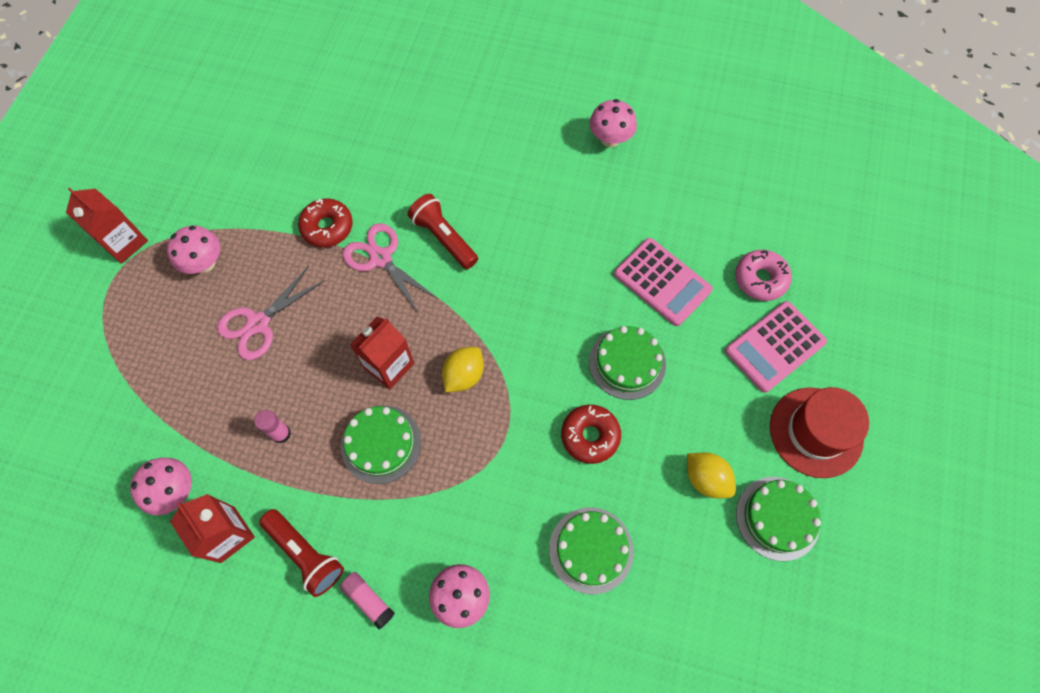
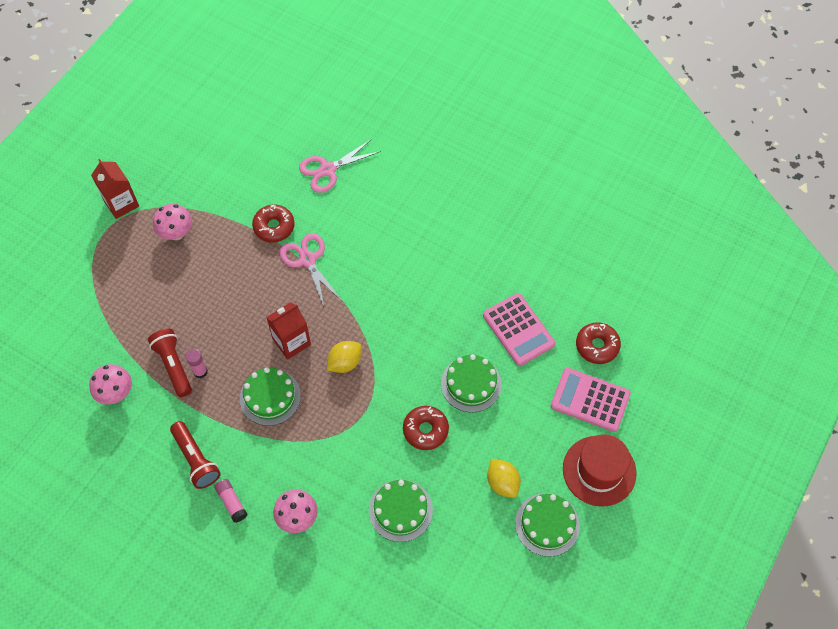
camera: 15 degrees right, 5 degrees down
(227, 534) = (145, 432): red carton -> none
(258, 323) = (204, 287): pink scissors -> pink scissors (328, 170)
(443, 238) = (360, 256): red flashlight -> red flashlight (173, 365)
(610, 139) = (514, 208): pink mushroom -> none
(760, 279) = (597, 346): pink donut -> red donut
(775, 347) = (590, 400): pink calculator -> pink calculator turned 45 degrees clockwise

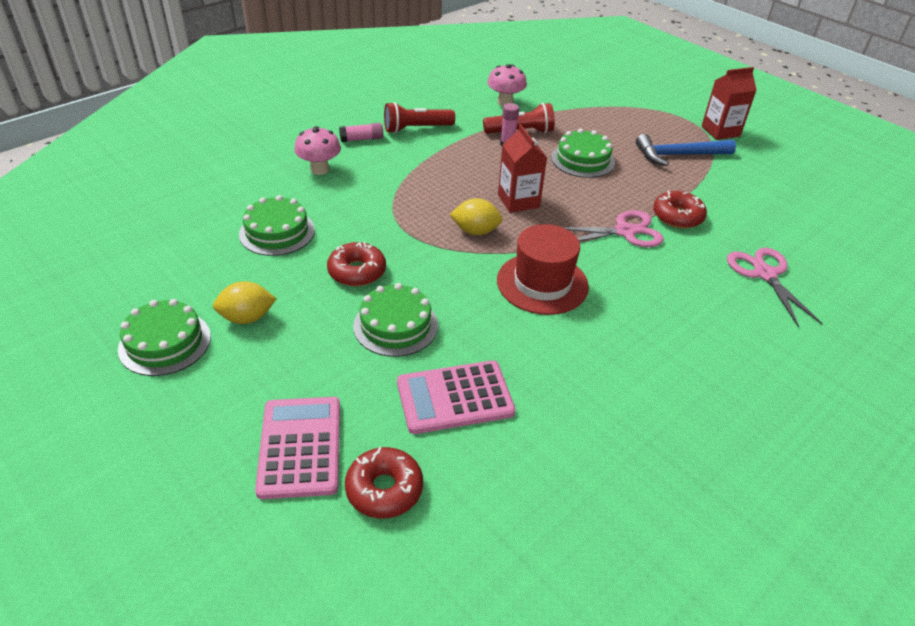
camera: 105 degrees right, 20 degrees down
(176, 233) = (678, 155): pink mushroom -> blue hammer
(270, 397) = (459, 177): green cake -> green cake (583, 160)
(345, 363) = (475, 231): yellow lemon -> yellow lemon turned 60 degrees counterclockwise
(590, 400) = (300, 447): pink calculator -> pink calculator turned 45 degrees counterclockwise
(599, 471) = (190, 420): red hat -> red hat (542, 283)

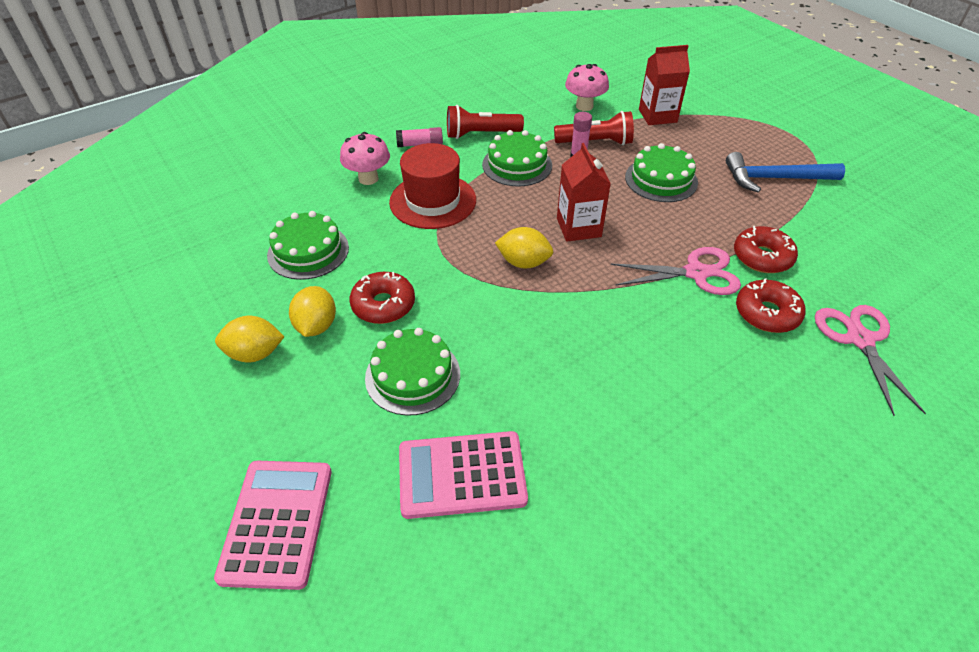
camera: 10 degrees right, 5 degrees up
(165, 343) = (163, 377): green cake -> green cake (517, 165)
(299, 292) = (316, 326): none -> yellow lemon
(384, 489) = (359, 589): red donut -> red donut (767, 313)
(542, 283) = (588, 333): red hat -> red hat (433, 201)
(720, 131) = (829, 150): red carton -> red carton (657, 116)

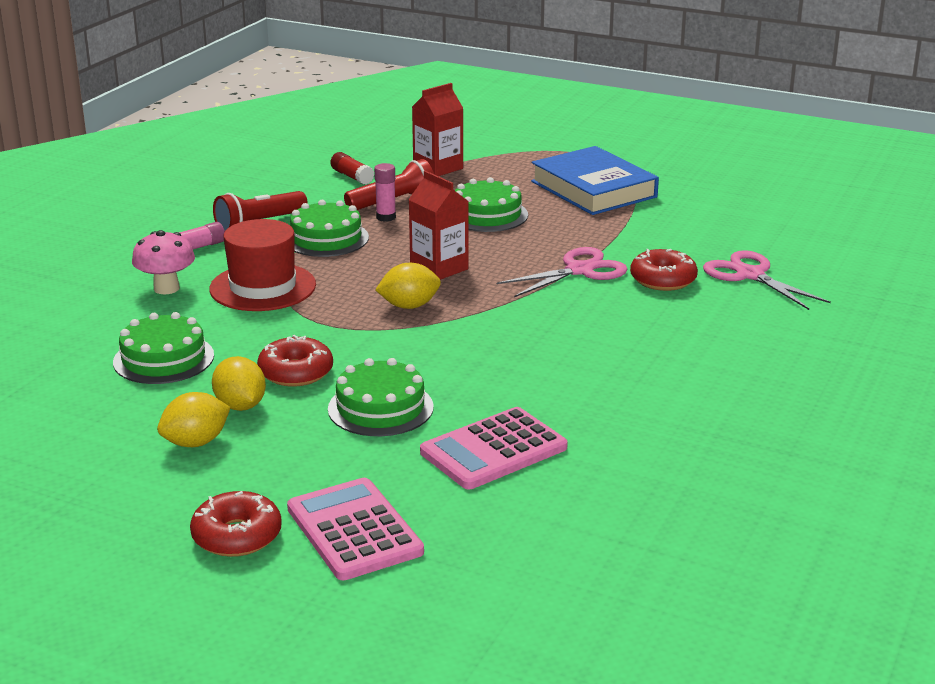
camera: 30 degrees left, 20 degrees down
(584, 106) = (352, 177): pink mushroom -> red glue stick
(762, 257) = (628, 245): red donut -> red donut (237, 536)
(774, 178) = (593, 189): blue hammer -> blue book

